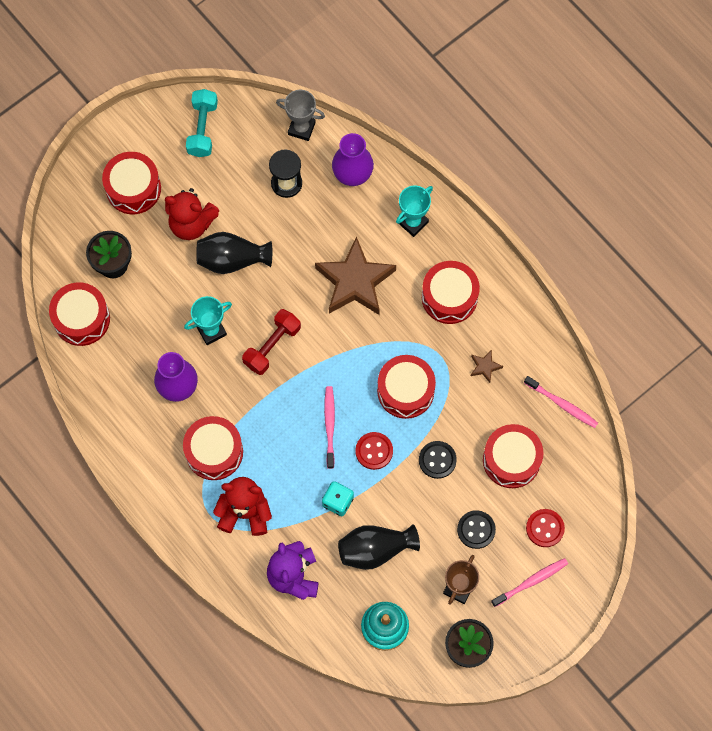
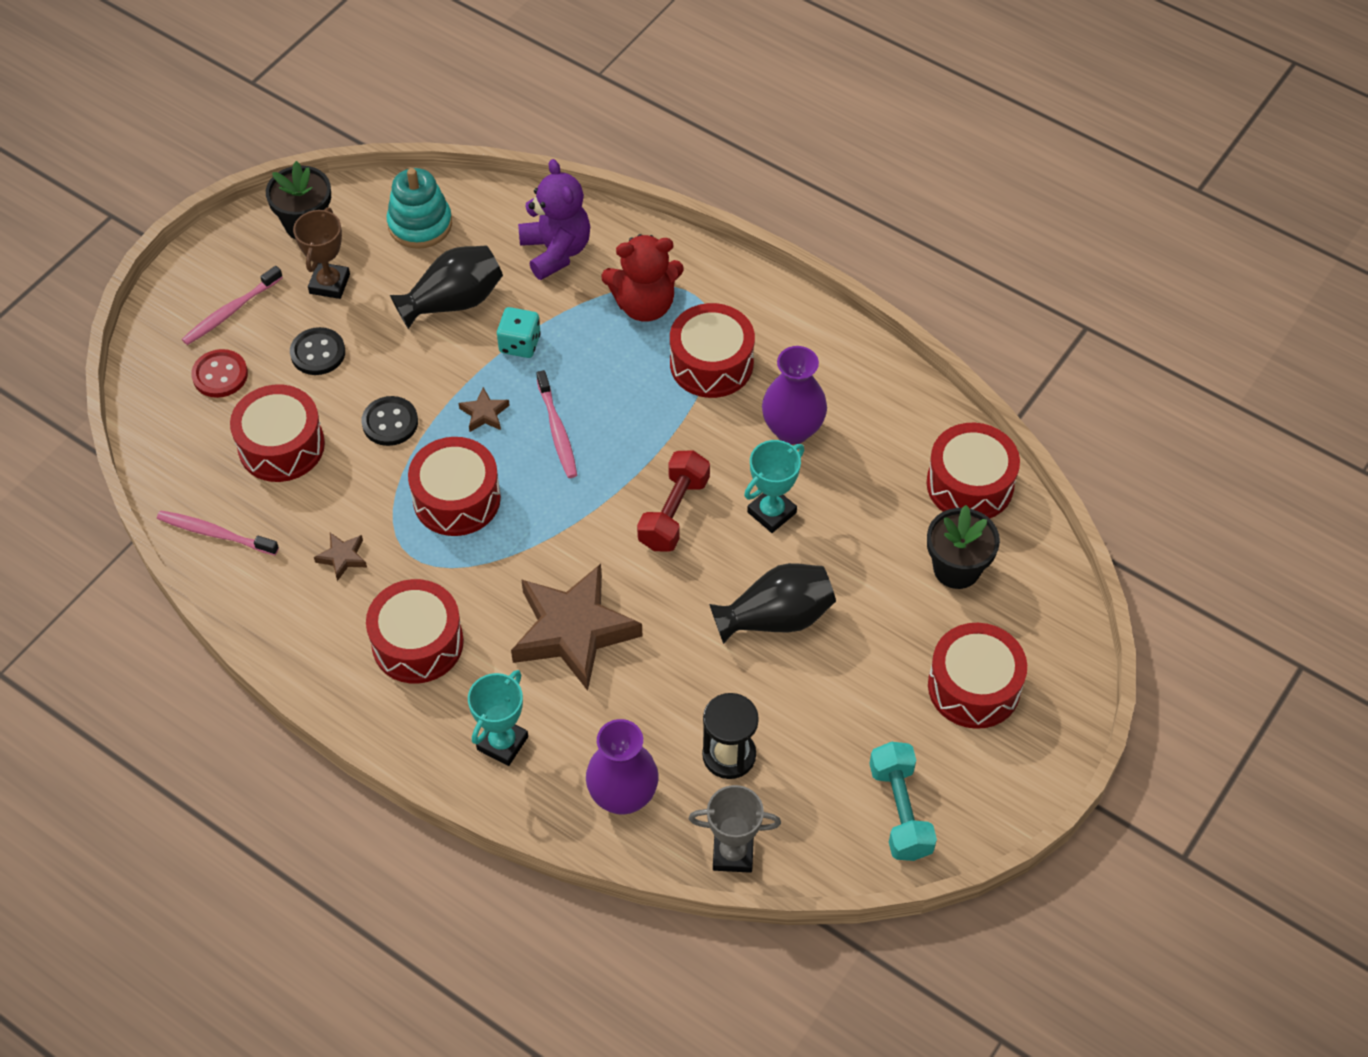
camera: 165 degrees right, 15 degrees down
(191, 223) = (860, 656): red teddy bear -> none
(374, 451) = (484, 413): red button -> brown star

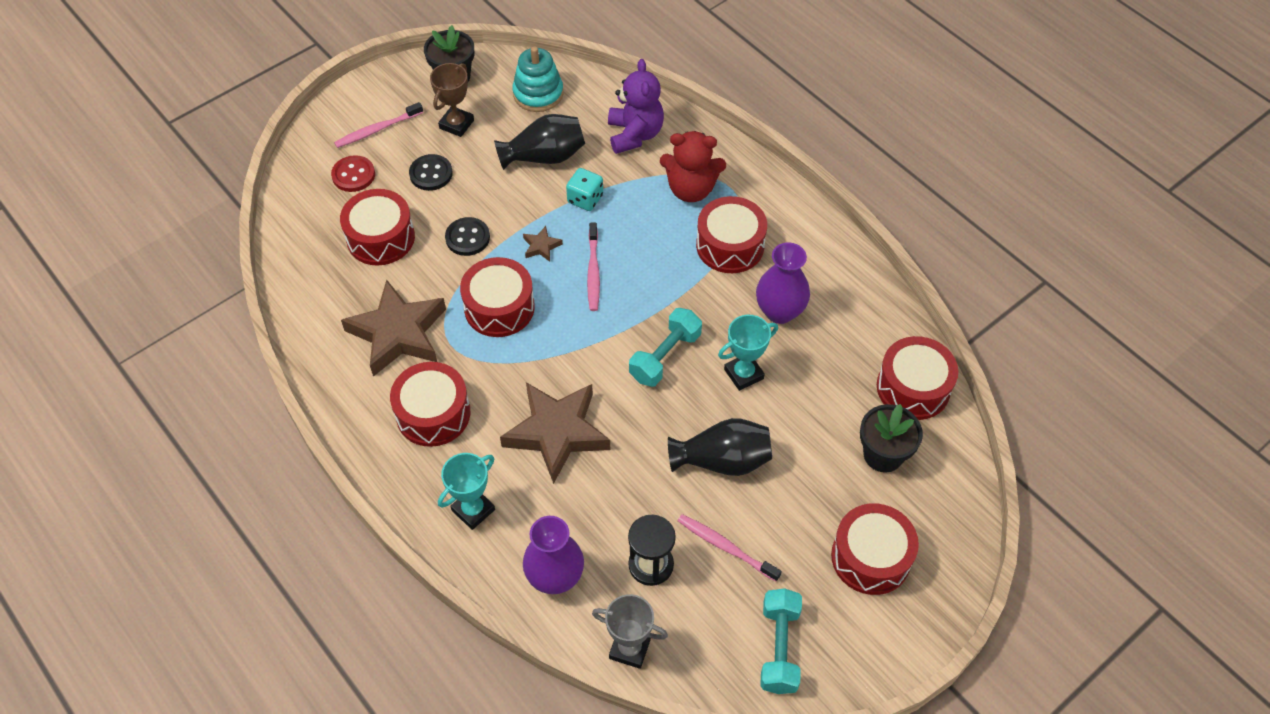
camera: 15 degrees right, 0 degrees up
(215, 533) = (309, 293): pink toothbrush -> pink toothbrush (725, 547)
(342, 557) = (398, 333): brown star -> brown star, size x2.45
(674, 512) = (665, 356): red dumbbell -> turquoise dumbbell

